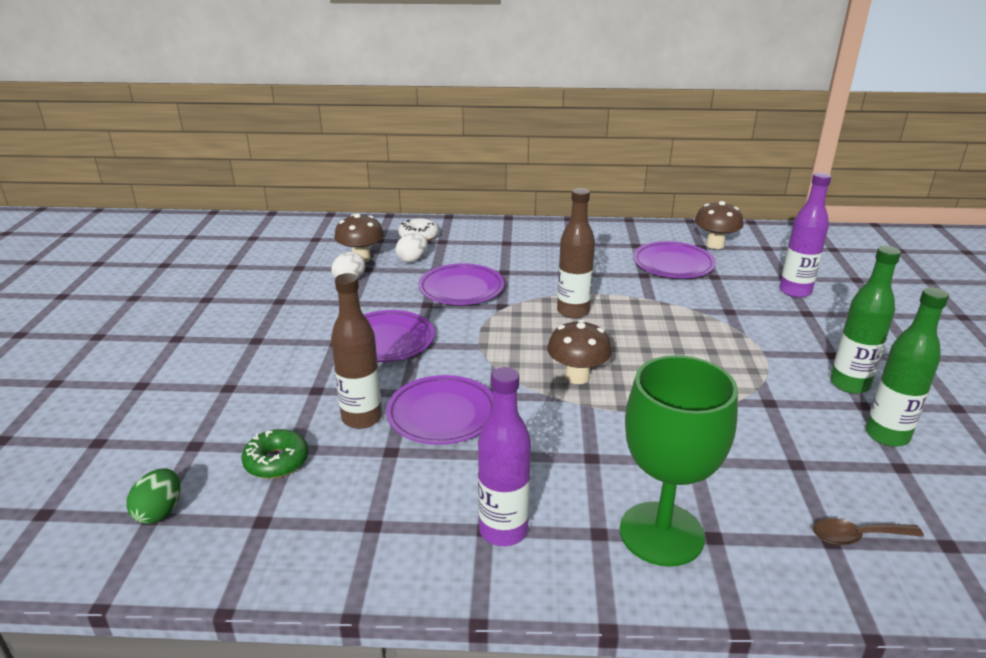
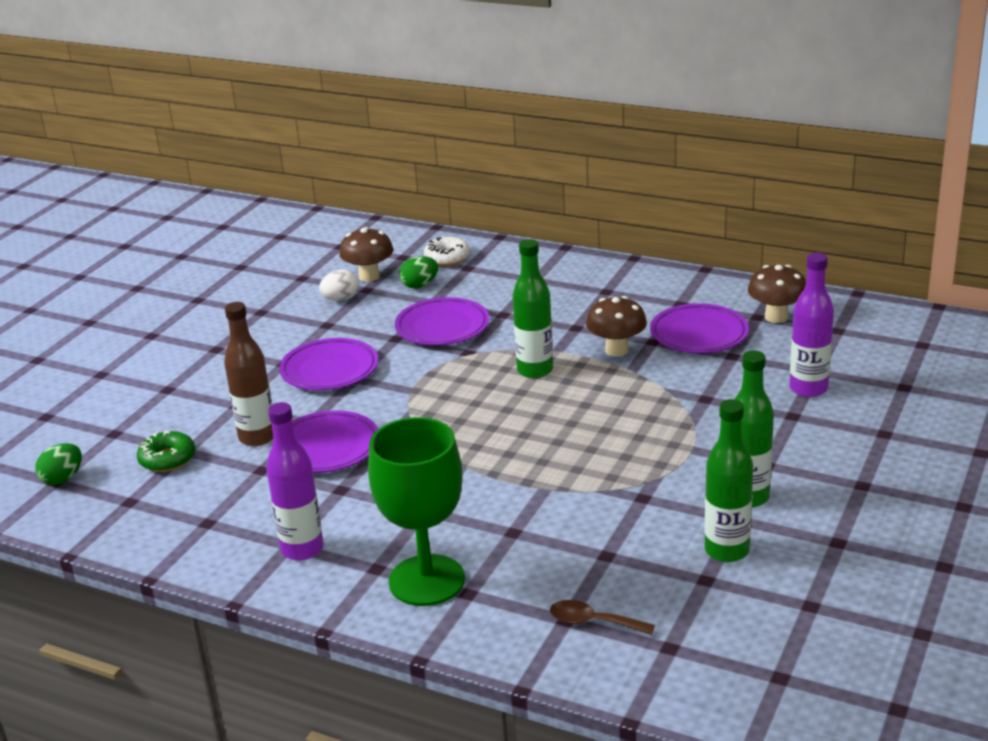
camera: 25 degrees right, 0 degrees up
(412, 259) = (419, 285): white egg -> green egg
(573, 311) = (535, 370): brown bottle -> green bottle
(577, 377) = (477, 437): brown mushroom -> brown mushroom (616, 350)

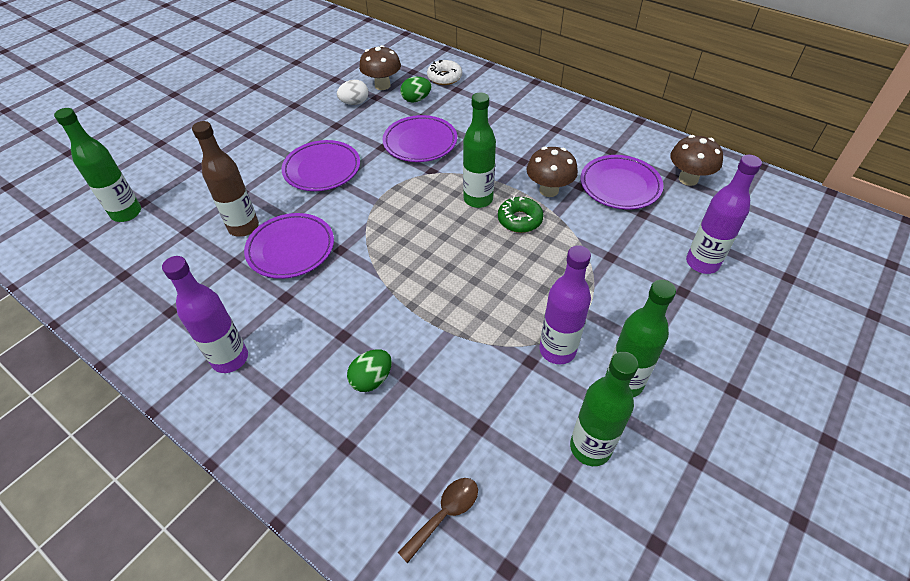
camera: 10 degrees right, 20 degrees up
(63, 479) = (87, 241): green egg -> green egg (372, 379)
(98, 446) = (126, 213): none -> green bottle
(167, 459) = (169, 236): green donut -> green donut (519, 220)
(427, 580) = (317, 421): green goblet -> none
(593, 622) = (445, 514): brown spoon -> brown spoon turned 105 degrees clockwise
(669, 484) = (557, 350): none -> purple bottle

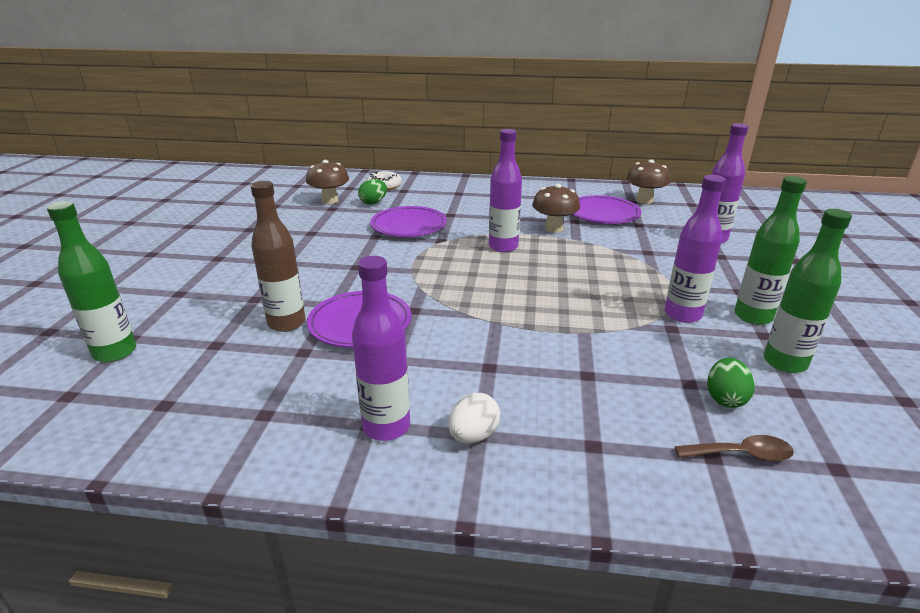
camera: 30 degrees left, 20 degrees down
(322, 169) = (330, 263): purple plate -> none
(354, 103) = (314, 216): white egg -> white egg (473, 436)
(372, 379) = (556, 387): green egg -> green egg (725, 398)
(445, 514) = (741, 454): brown spoon -> brown spoon turned 75 degrees clockwise
(478, 199) = (503, 247): green bottle -> purple bottle
(519, 220) = (553, 250): green donut -> none

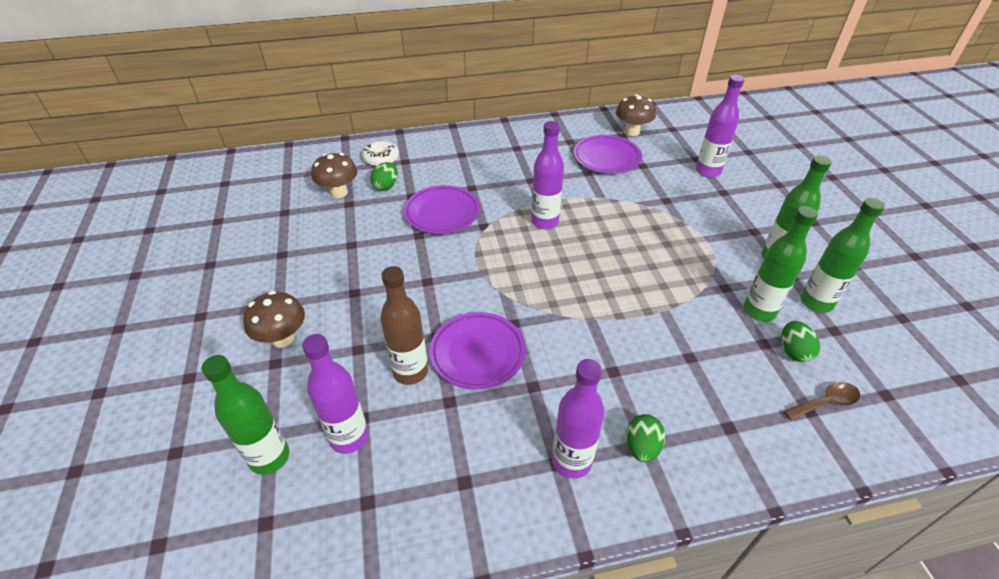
camera: 20 degrees left, 15 degrees up
(473, 436) = (641, 447): white egg -> green egg
(554, 228) = (575, 187): brown mushroom -> brown mushroom (283, 338)
(682, 314) = (726, 270): purple bottle -> purple bottle (349, 437)
(702, 355) = (759, 311): none -> green bottle

